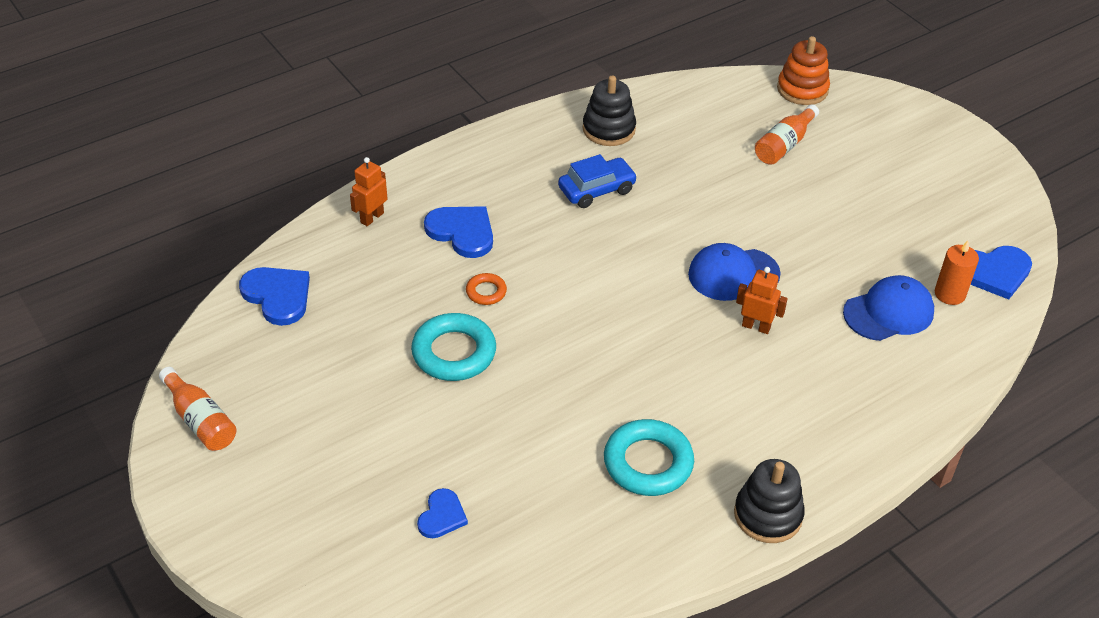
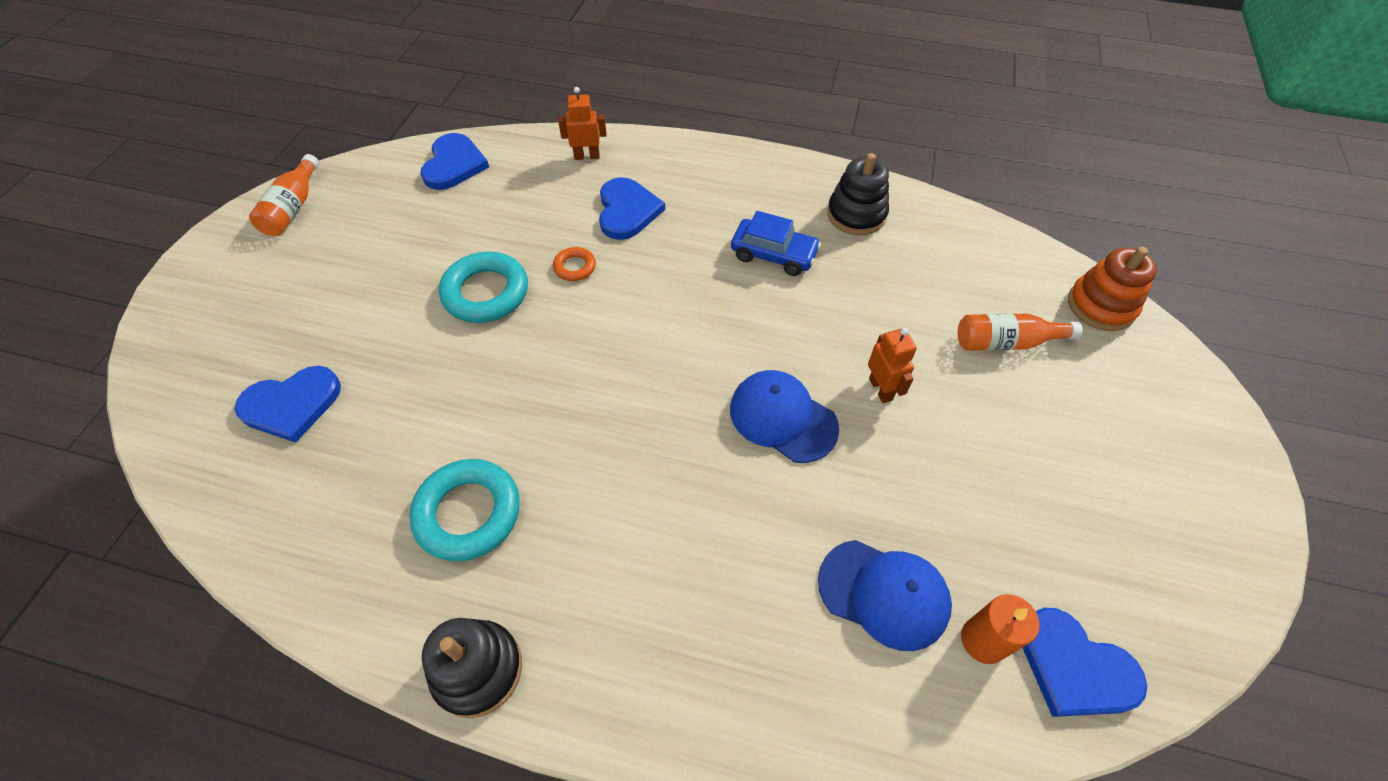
camera: 50 degrees right, 10 degrees up
(442, 516) = (291, 405): blue heart -> blue heart, size x1.62
(756, 326) = (732, 483): orange robot -> orange robot (881, 389)

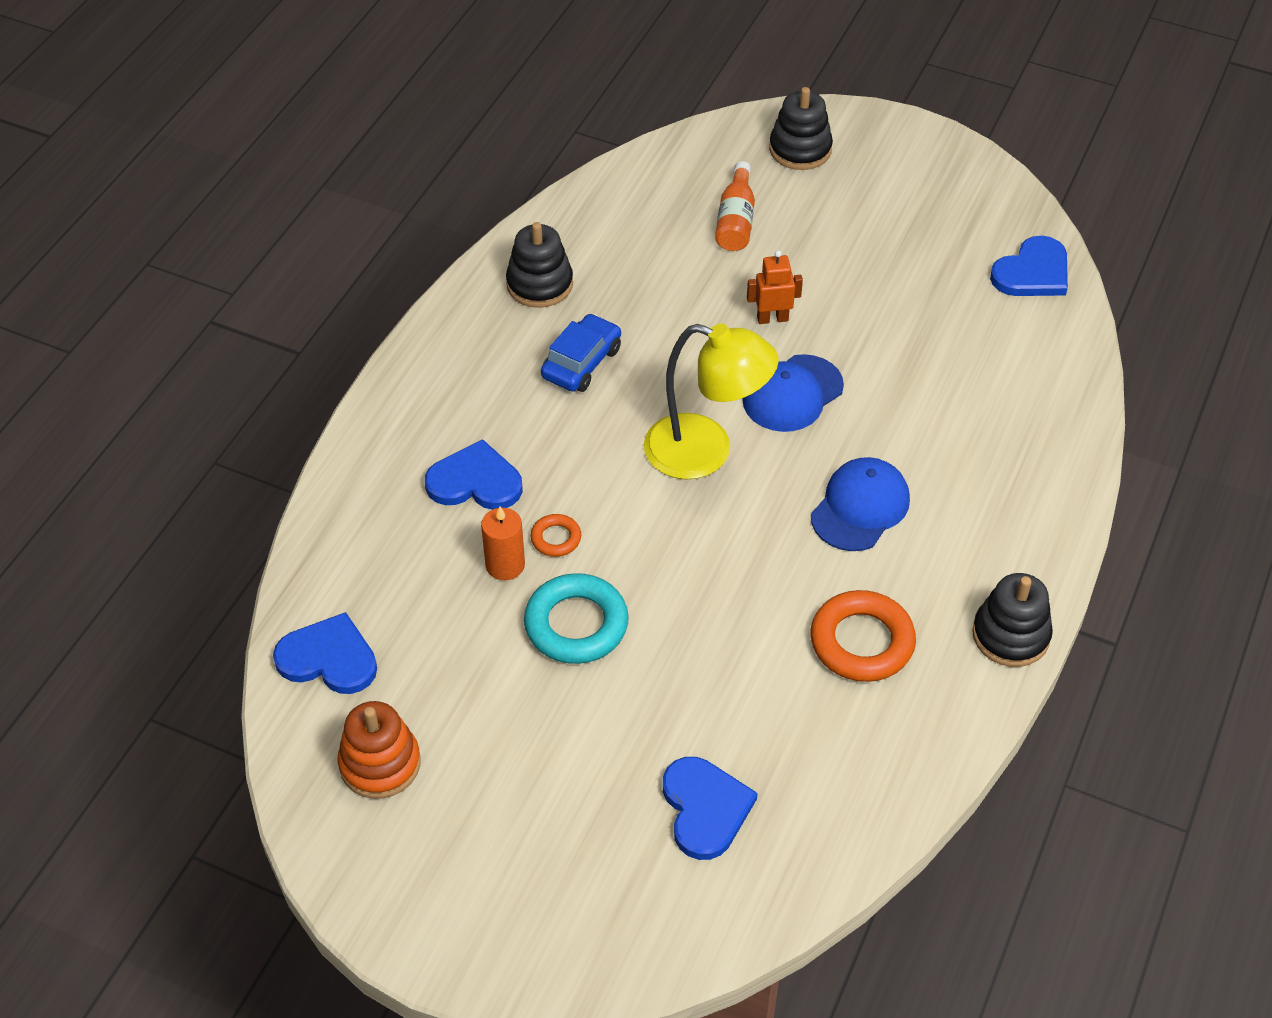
camera: 80 degrees left, 5 degrees down
(293, 208) = (362, 846): orange bottle -> none
(468, 513) = (861, 642): turquoise ring -> orange ring
(587, 156) = (360, 513): orange robot -> none
(690, 356) = (706, 452): none -> yellow lamp
(884, 594) = (968, 363): blue cap -> blue cap (860, 507)
(983, 640) = (1009, 315): orange candle -> orange candle (505, 565)
(1100, 306) = (707, 146): orange stacking toy -> orange stacking toy (380, 764)
(1146, 386) = (800, 149): none -> black stacking toy

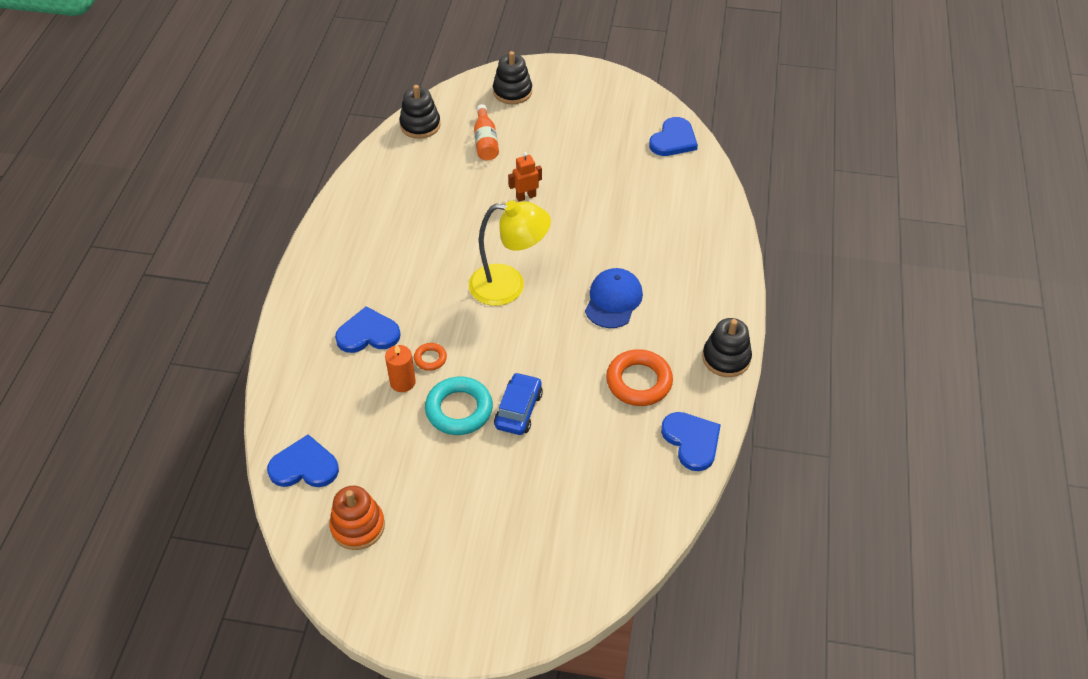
camera: 15 degrees left, 0 degrees up
(539, 284) = (374, 203): black stacking toy -> black stacking toy (420, 125)
(581, 363) = (415, 246): blue car -> blue car (518, 410)
(705, 809) = (573, 506): blue heart -> blue heart (691, 441)
(792, 394) = (551, 240): blue cap -> none

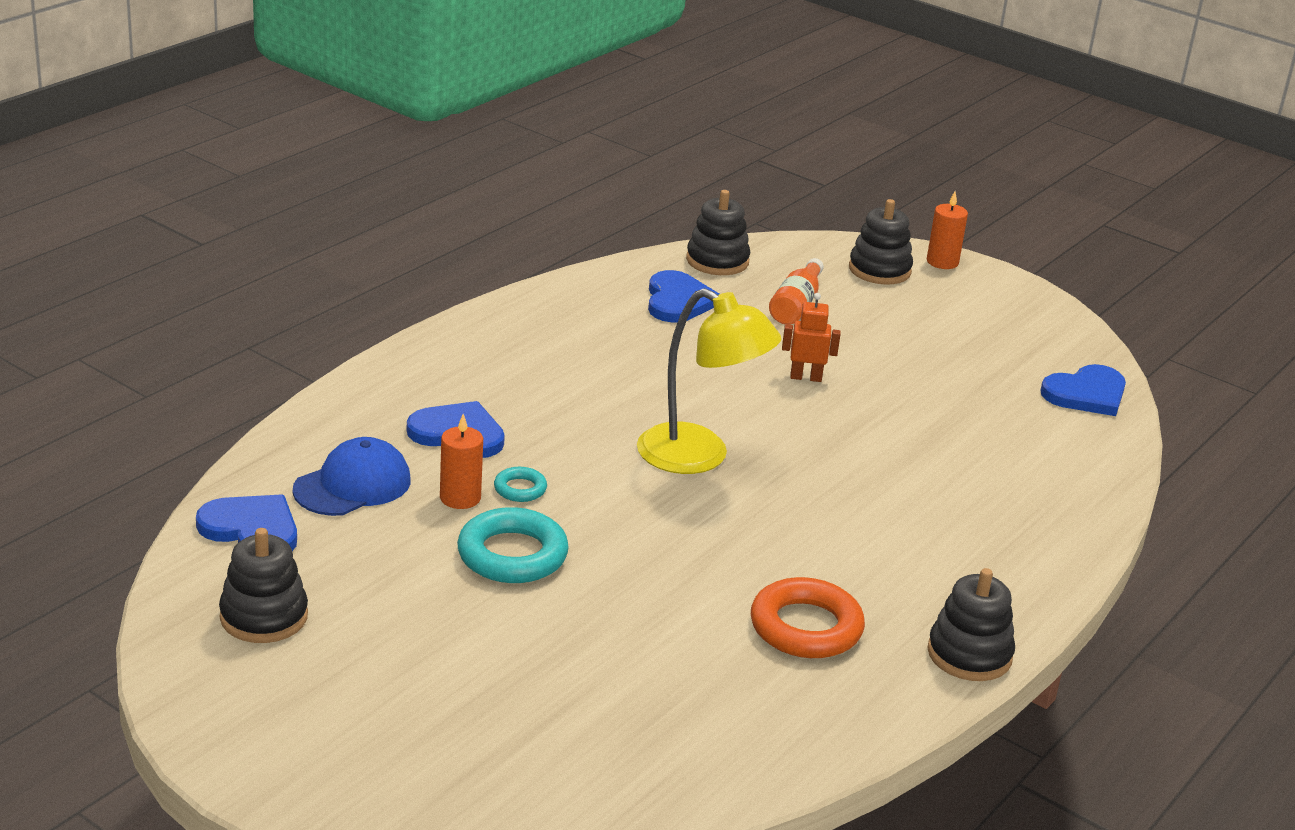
camera: 25 degrees right, 20 degrees down
(358, 526) = (264, 616): orange stacking toy -> black stacking toy
(430, 358) = (520, 489): orange ring -> turquoise ring
(518, 410) = (597, 588): blue car -> none
(541, 70) = (942, 262): none -> orange candle
(613, 300) = (843, 527): blue cap -> blue cap (353, 485)
(691, 441) = (832, 724): blue heart -> blue heart (678, 301)

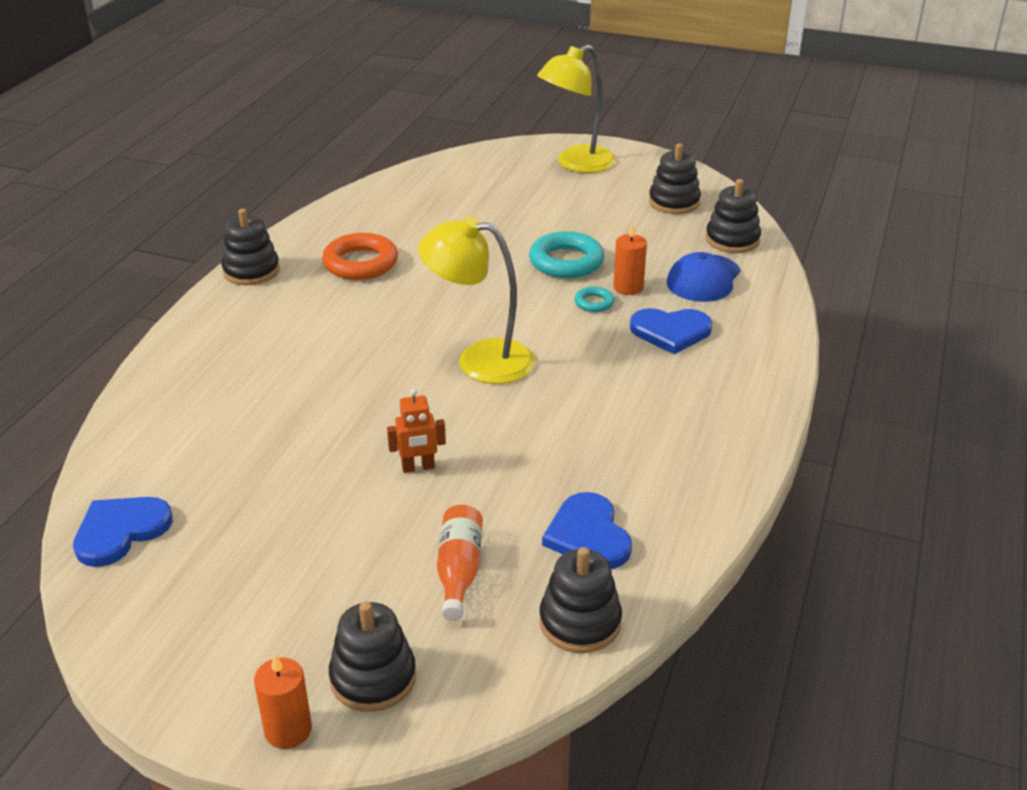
camera: 165 degrees right, 5 degrees up
(251, 529) = (732, 240): blue heart -> black stacking toy
(347, 749) = (576, 164): none -> yellow lamp

